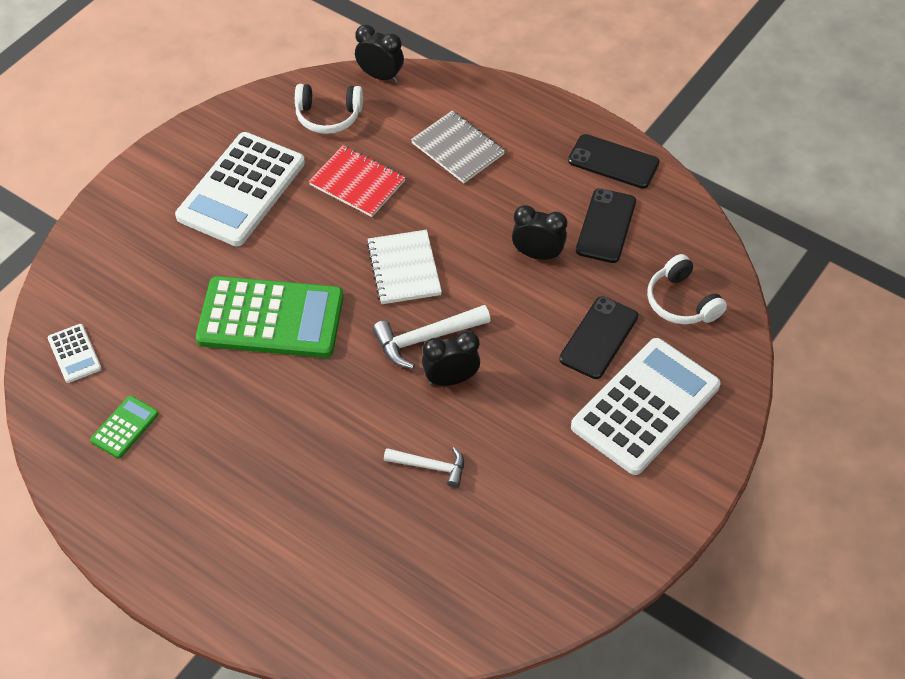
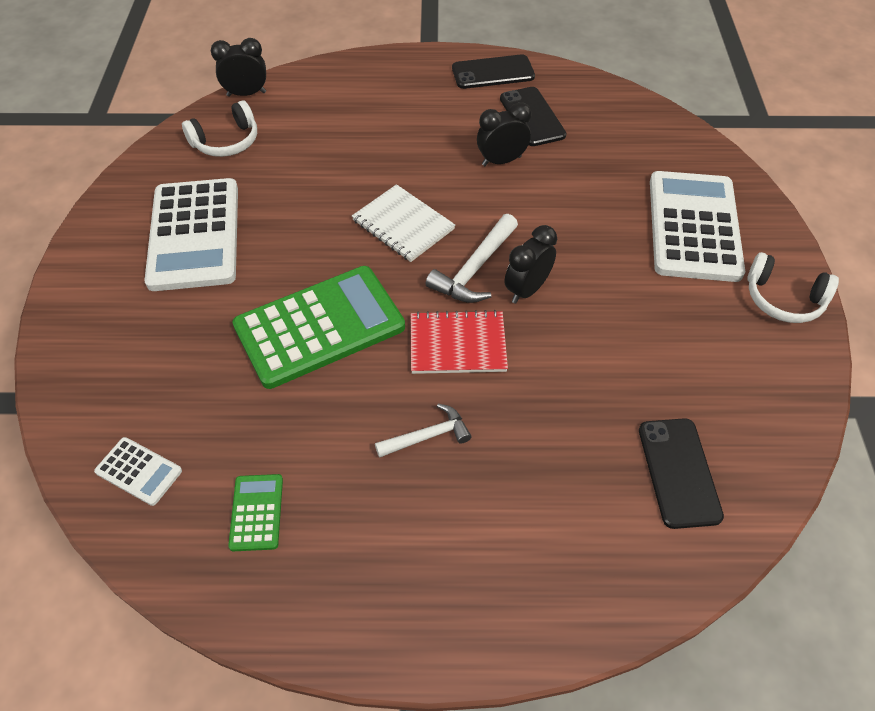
camera: 35 degrees left, 0 degrees up
(357, 183) = (299, 179): red notebook -> red notebook (457, 344)
(430, 466) = (580, 370): white hammer -> white hammer (427, 436)
(458, 149) = (362, 116): grey notebook -> none
(599, 338) = (608, 196): black phone -> black phone (679, 472)
(682, 302) = (640, 141): white headphones -> white headphones (783, 299)

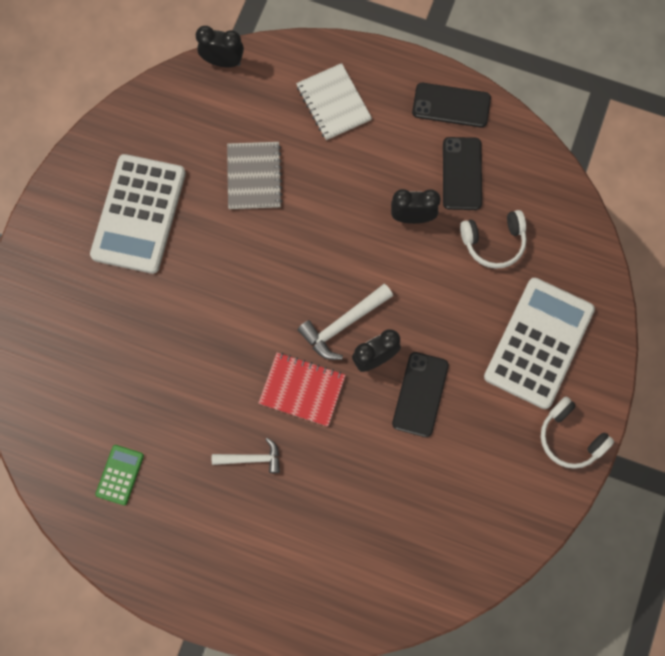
camera: 20 degrees right, 20 degrees up
(139, 471) = (52, 416): white calculator -> none
(226, 141) = (190, 116): white headphones -> white headphones (493, 242)
(316, 171) = (254, 176): none -> grey notebook
(319, 327) = (207, 338): green calculator -> none
(403, 225) = (304, 260): white notebook -> white notebook (333, 103)
(679, 472) = (411, 549): black phone -> black phone (420, 394)

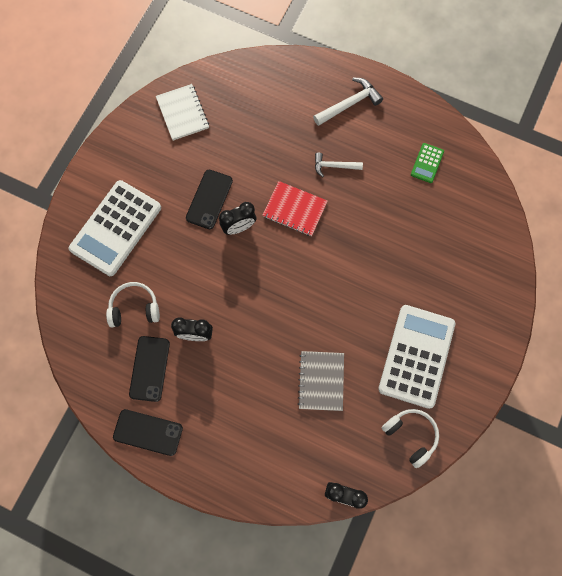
camera: 175 degrees left, 0 degrees up
(333, 103) = (249, 444): white notebook -> white notebook (182, 113)
(343, 324) = (260, 254): white hammer -> white hammer (349, 104)
(570, 437) = (108, 162): white headphones -> white headphones (411, 435)

